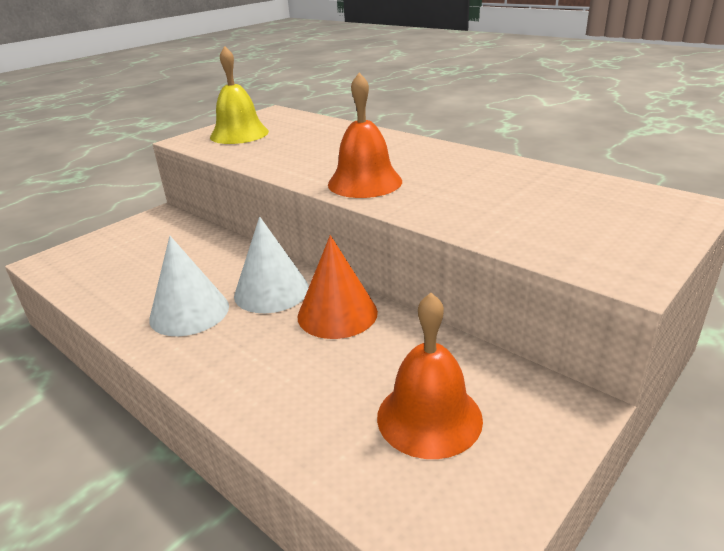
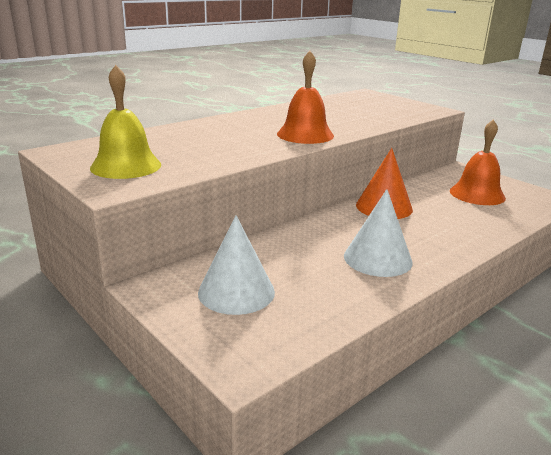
camera: 85 degrees left, 5 degrees down
(271, 291) = (350, 226): white cone -> white cone (236, 292)

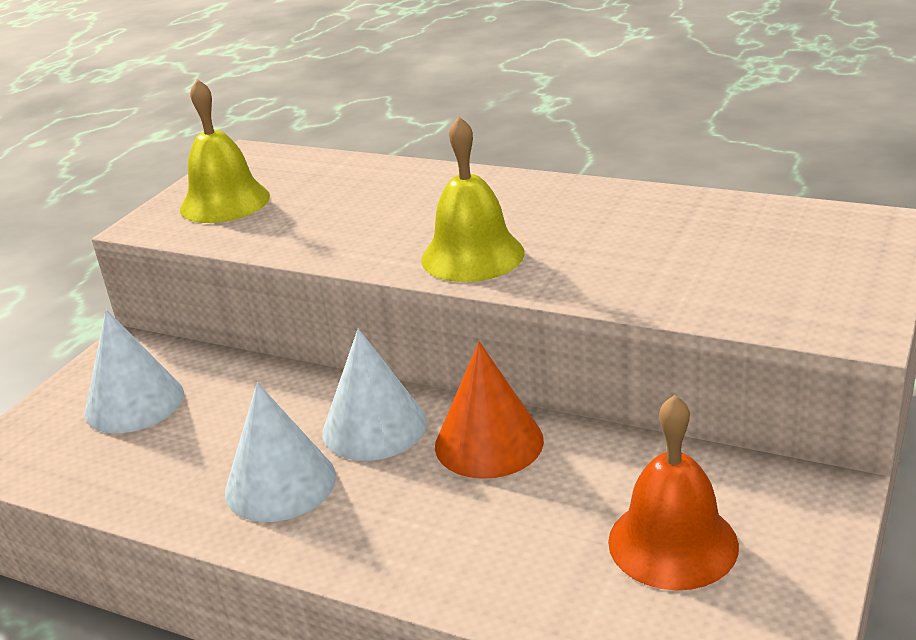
camera: 70 degrees right, 5 degrees up
(305, 135) = (472, 256): orange bell -> yellow bell
(346, 227) = (374, 427): none -> white cone

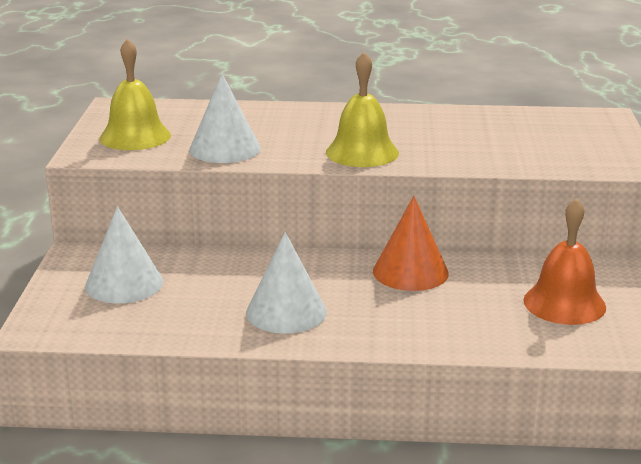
camera: 25 degrees left, 5 degrees down
(374, 427) = (324, 274): white cone -> white cone (225, 149)

